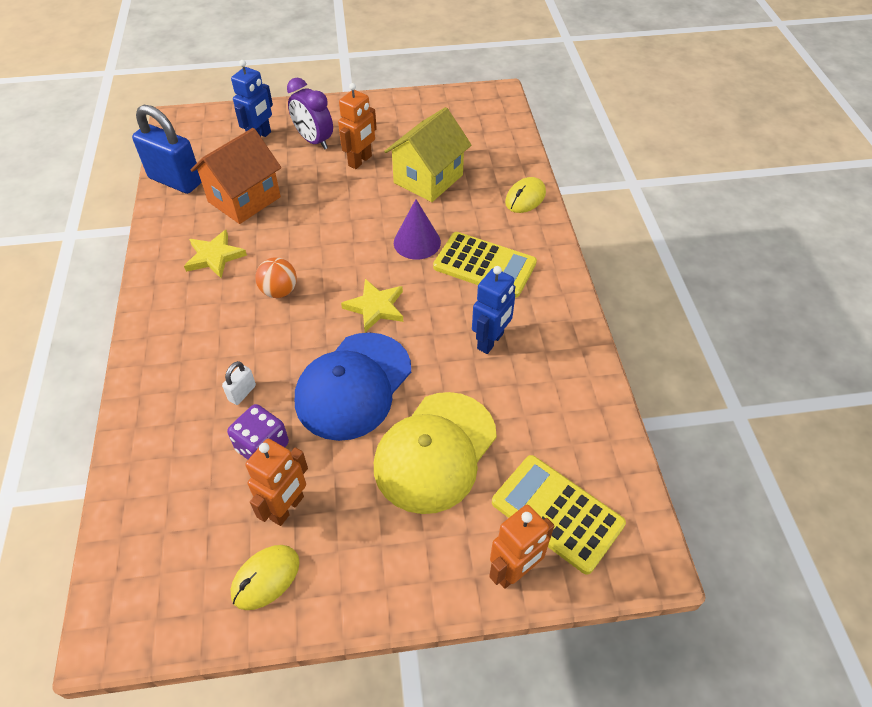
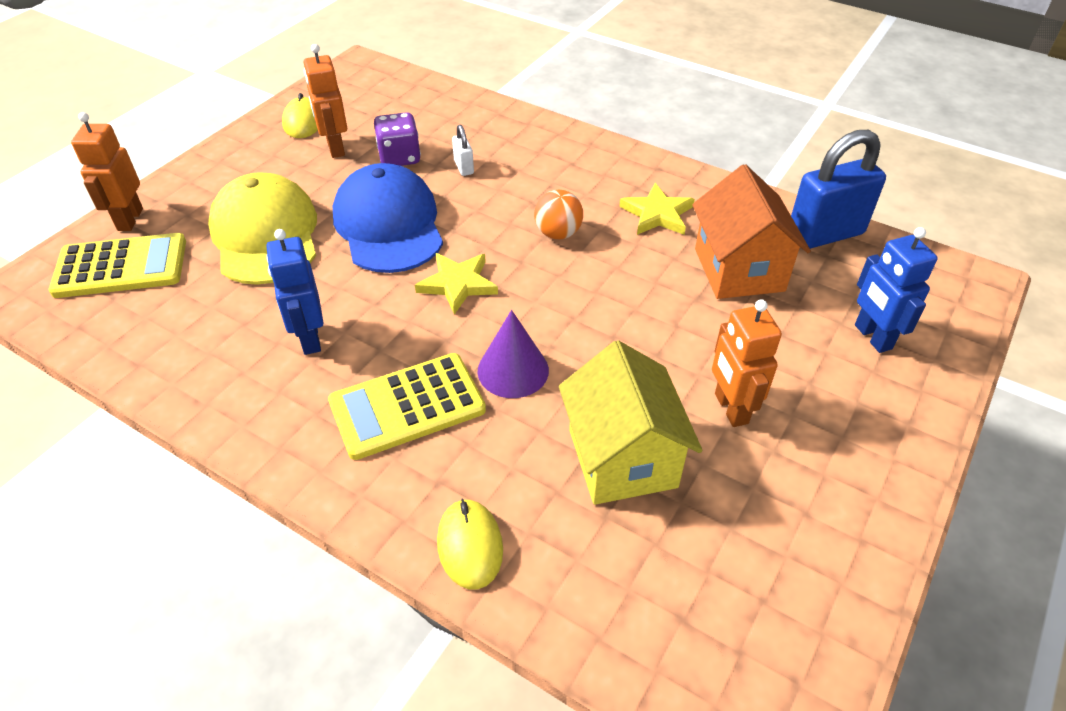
camera: 130 degrees right, 5 degrees down
(314, 141) = (821, 386): purple clock -> none

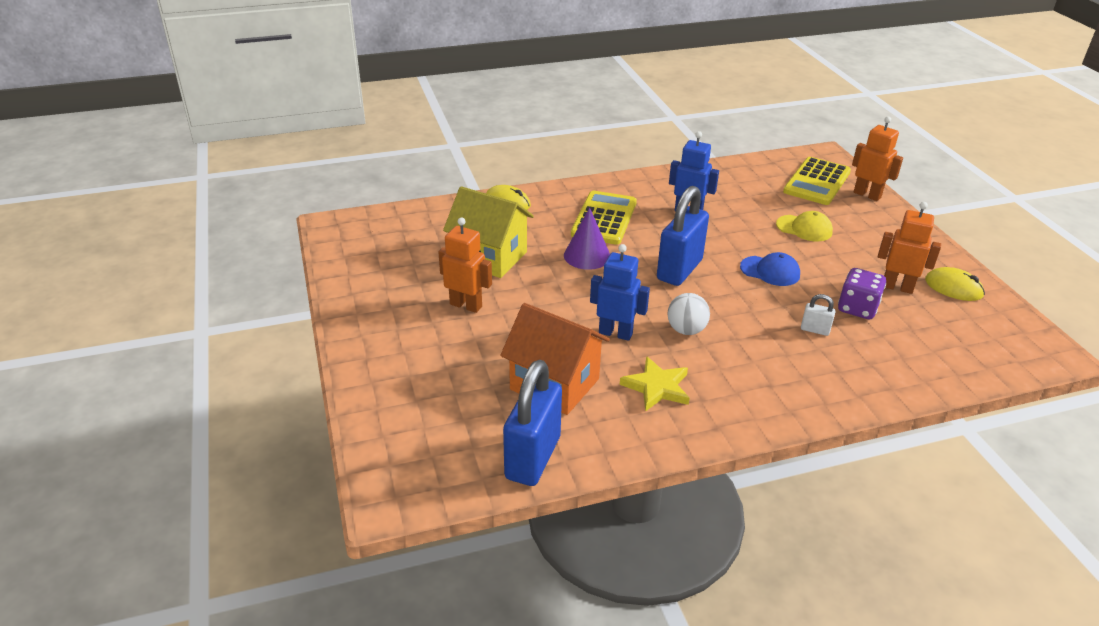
camera: 130 degrees right, 10 degrees down
(265, 235) = (804, 228): yellow cap -> yellow cap, size x0.52
(388, 225) = (770, 271): blue cap -> blue cap, size x0.52
(457, 284) = (679, 270): yellow star -> blue padlock
(558, 233) = (686, 330): orange ball -> white ball
(872, 337) = (427, 396): blue robot -> blue robot (615, 333)

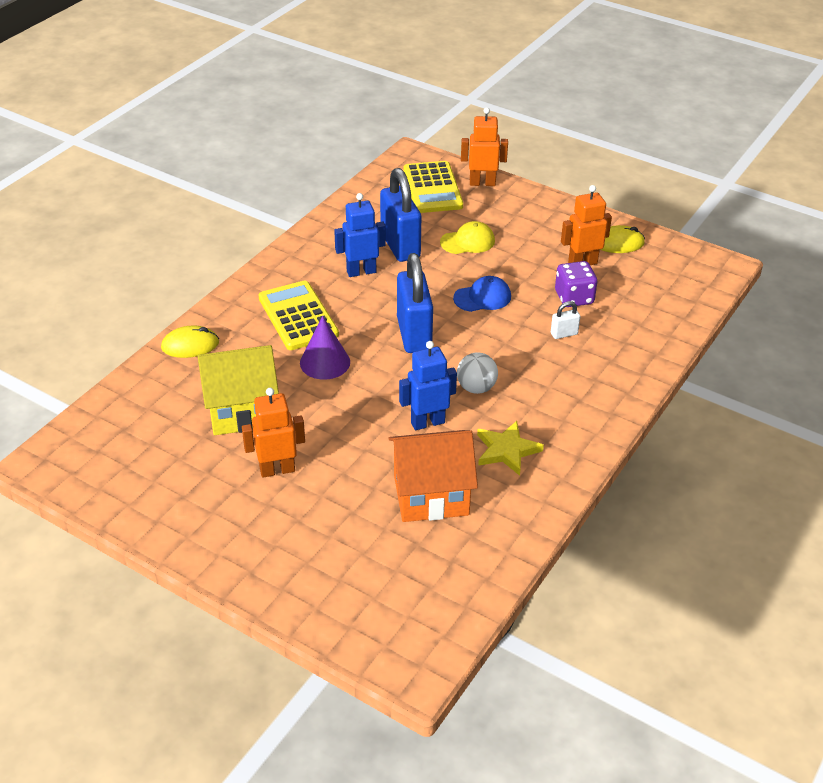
camera: 40 degrees left, 5 degrees up
(533, 458) = (483, 565): blue padlock -> blue padlock (400, 246)

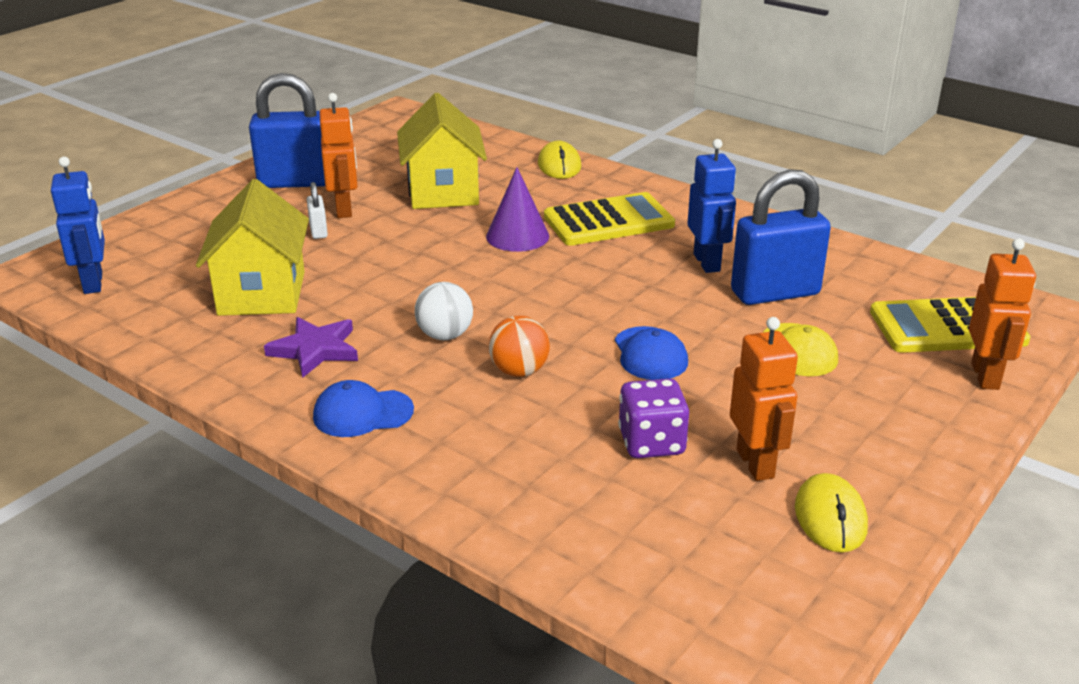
camera: 95 degrees right, 10 degrees down
(414, 334) = (565, 295): blue padlock -> blue padlock (295, 182)
(427, 422) = (388, 297): blue robot -> blue robot (94, 283)
(431, 495) = (262, 293): orange house -> yellow house
(506, 450) = (315, 350): yellow star -> purple star
(513, 351) = (519, 371): none -> orange ball
(564, 334) = (555, 422): white padlock -> white padlock (318, 231)
(576, 415) = (362, 413): none -> blue cap

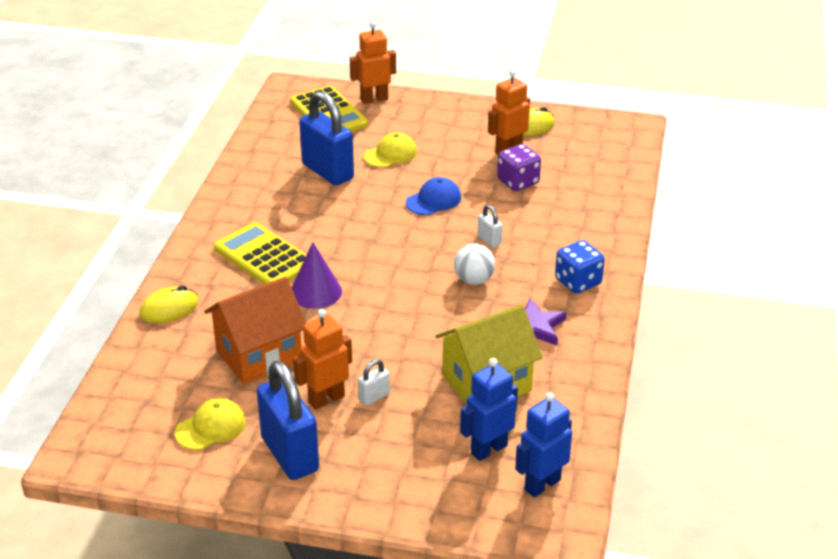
camera: 115 degrees left, 5 degrees up
(362, 413) = (578, 282): blue cap -> blue dice
(370, 158) = (211, 427): none -> yellow cap
(443, 192) = (259, 355): yellow house -> orange house
(519, 371) = (489, 240): orange ball -> white padlock
(707, 263) = (303, 203): blue robot -> blue robot (488, 449)

